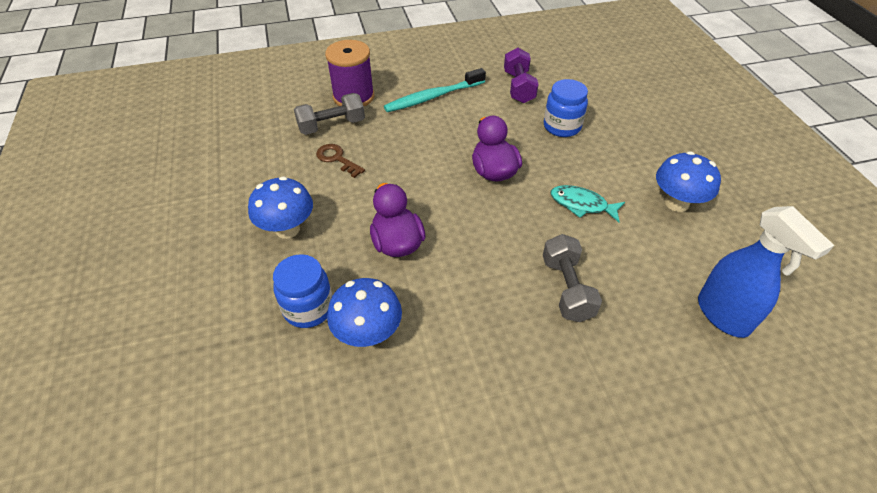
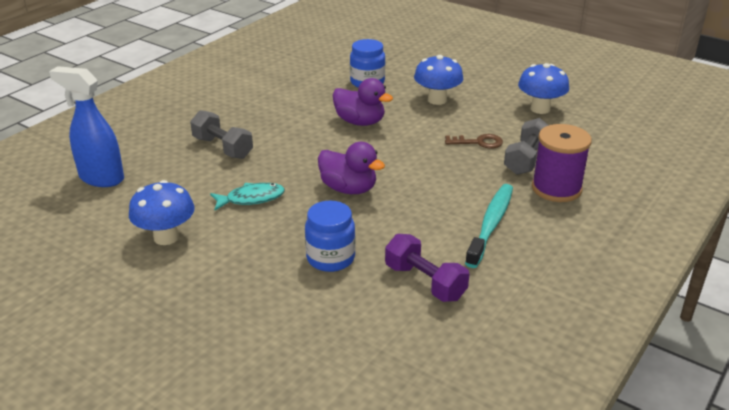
camera: 140 degrees right, 15 degrees down
(368, 334) = (321, 87): blue mushroom -> blue mushroom (540, 109)

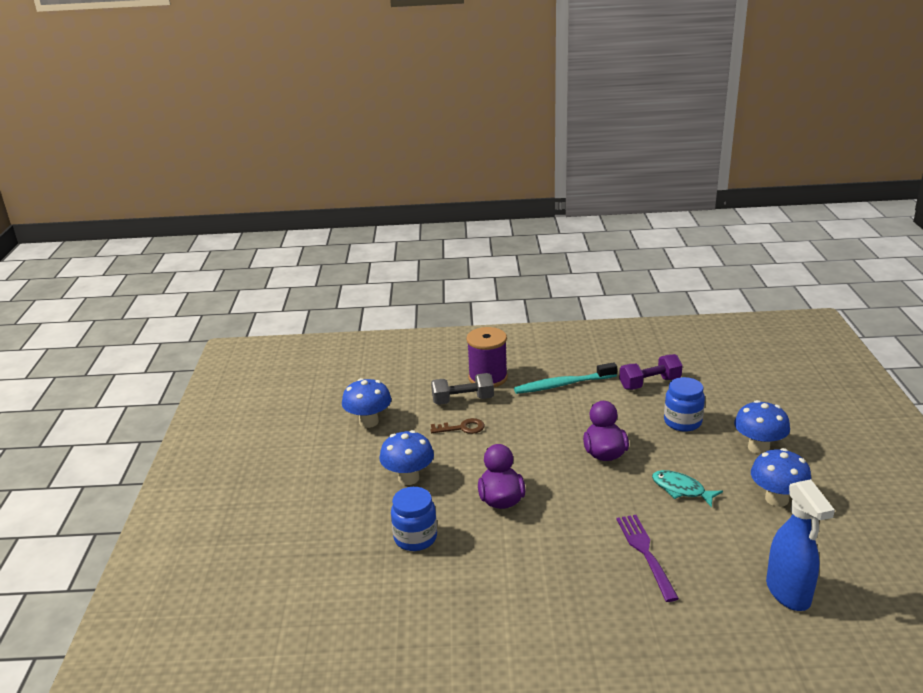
camera: 125 degrees left, 5 degrees down
(223, 148) = (645, 553): grey dumbbell -> purple fork
(230, 277) = (758, 448): none -> blue mushroom
(425, 282) = (649, 383): purple dumbbell -> purple dumbbell turned 60 degrees clockwise
(478, 142) = (462, 428): brown key -> brown key turned 120 degrees clockwise

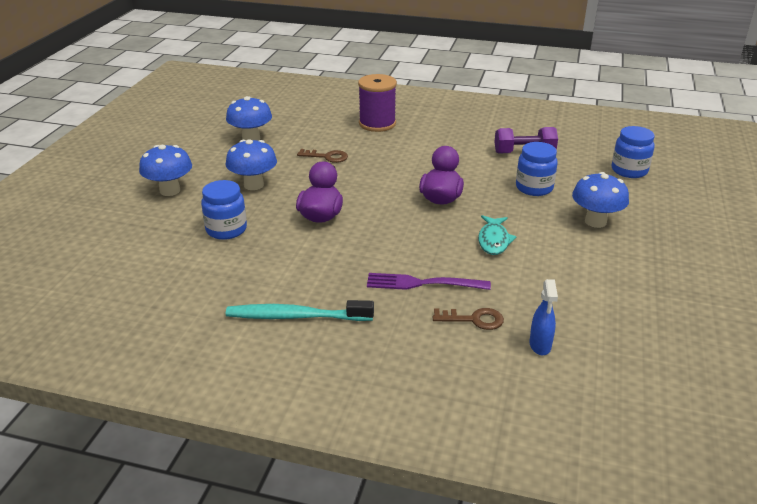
camera: 15 degrees right, 5 degrees up
(463, 400) = (343, 136): grey dumbbell -> none
(563, 385) = (441, 140): turquoise toothbrush -> turquoise toothbrush (296, 316)
(645, 553) = (422, 283): purple fork -> purple fork turned 90 degrees counterclockwise
(681, 489) = (494, 240): turquoise fish -> turquoise fish turned 135 degrees counterclockwise
(715, 581) = (474, 319): none -> brown key
(755, 384) = (629, 170): none -> blue jar
(776, 499) = (584, 266): blue mushroom -> blue mushroom (170, 190)
(788, 593) = (540, 345): blue spray bottle -> blue spray bottle, size x0.56

